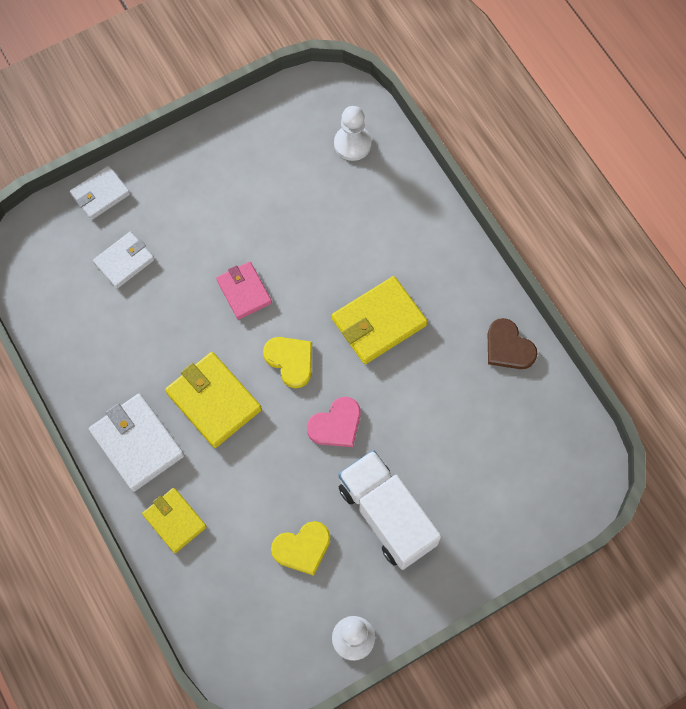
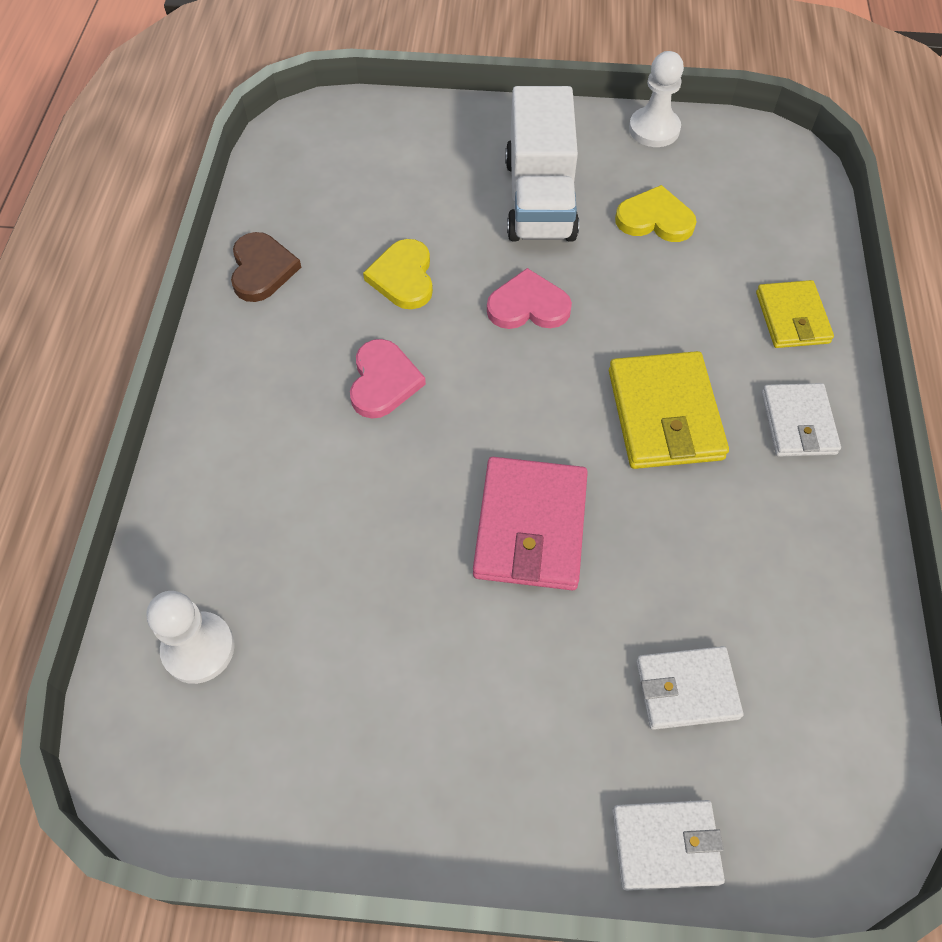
camera: 145 degrees left, 10 degrees down
(137, 443) = (798, 423): white wallet -> white wallet, size x0.65
(244, 292) = (530, 527): pink wallet -> pink wallet, size x1.55
(290, 361) = (531, 403): yellow heart -> yellow heart (403, 277)
(379, 322) = (383, 381): yellow wallet -> pink heart

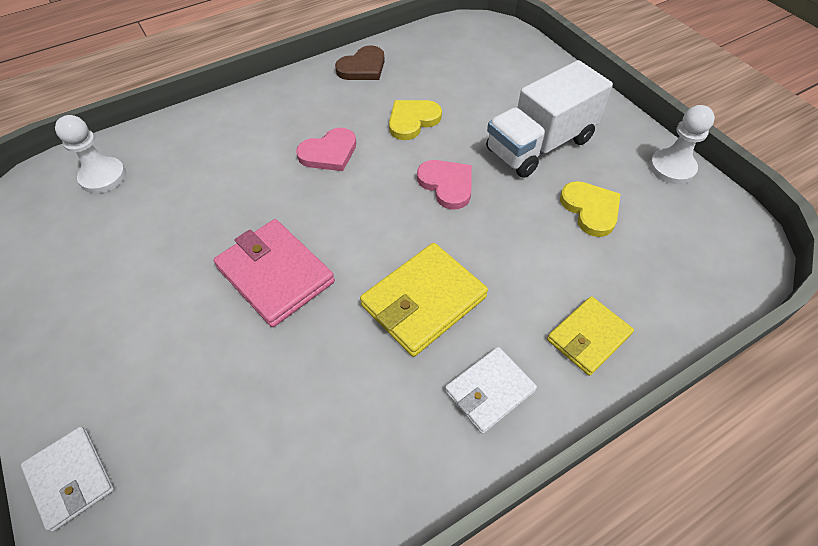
camera: 55 degrees right, 5 degrees down
(530, 527) = (275, 275): pink wallet -> pink wallet turned 75 degrees clockwise
(686, 689) = (201, 430): white wallet -> none

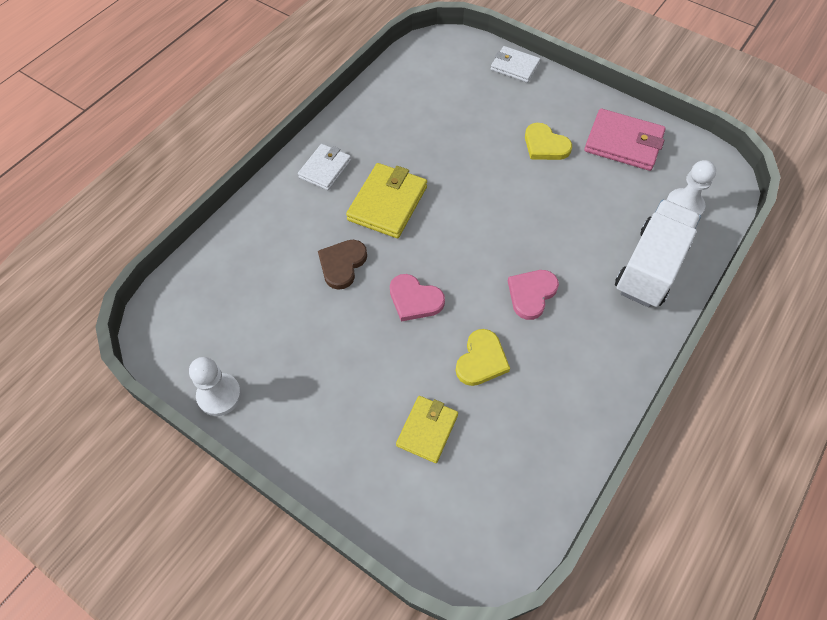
camera: 155 degrees right, 5 degrees up
(275, 275) = (495, 185): pink wallet -> pink wallet (623, 143)
(362, 67) = (577, 417): brown heart -> brown heart (342, 264)
(539, 145) = (349, 376): white truck -> white truck (650, 267)
(588, 337) = (272, 219): yellow wallet -> yellow wallet (427, 430)
(590, 209) = (287, 320): yellow heart -> yellow heart (545, 145)

